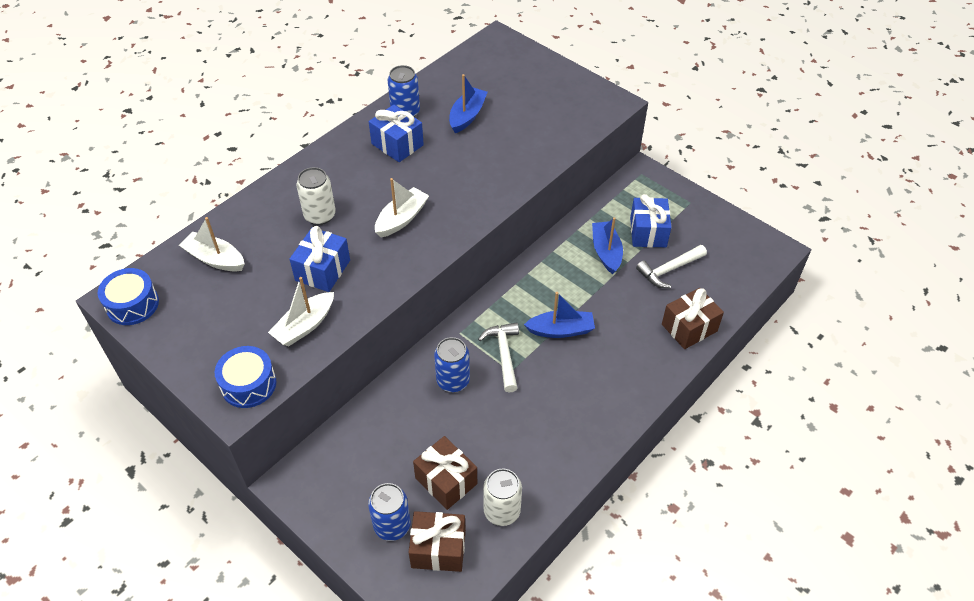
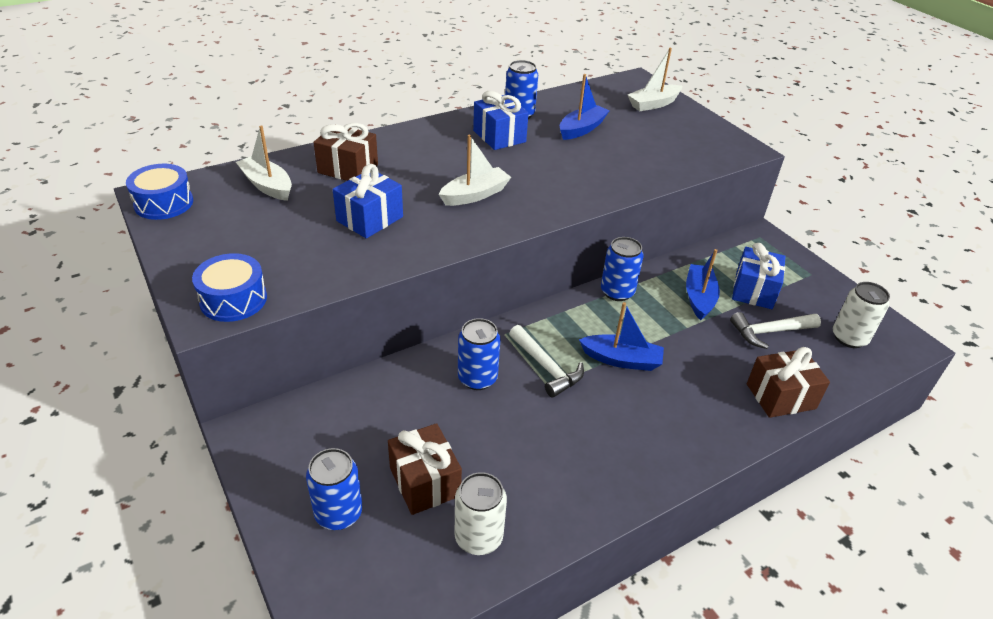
camera: 15 degrees right, 10 degrees down
(304, 326) = (324, 262): white boat -> white boat (653, 104)
(320, 215) = (392, 174): white can -> white can (849, 338)
(438, 549) = (381, 558): brown gift -> brown gift (348, 169)
(504, 354) = (546, 367): white hammer -> white hammer turned 135 degrees clockwise
(538, 265) = (617, 292): none -> blue can

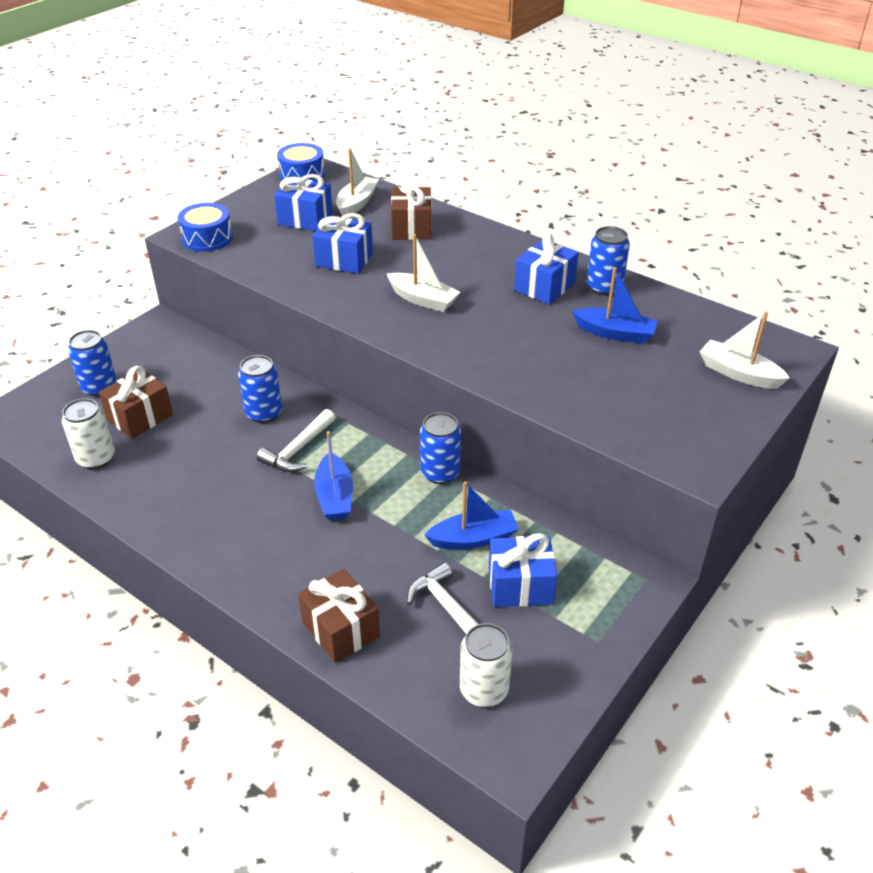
camera: 70 degrees right, 0 degrees up
(264, 223) = (305, 219): none -> blue gift

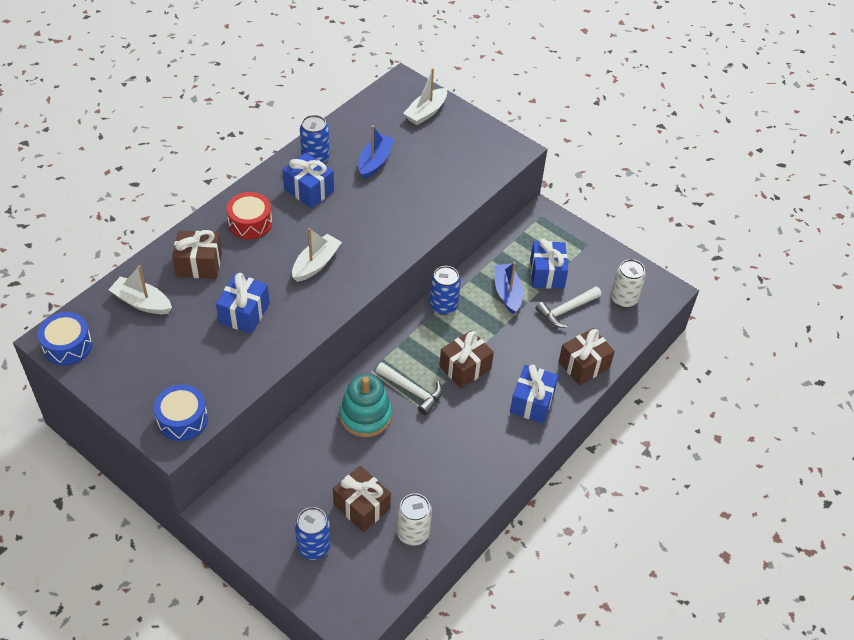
camera: 90 degrees left, 10 degrees up
(263, 413) = (365, 415): blue can -> turquoise stacking toy
(305, 219) = (163, 342): blue gift -> blue gift (532, 402)
(334, 496) = (465, 368): blue boat -> brown gift
(479, 252) = (250, 223): none -> red drum

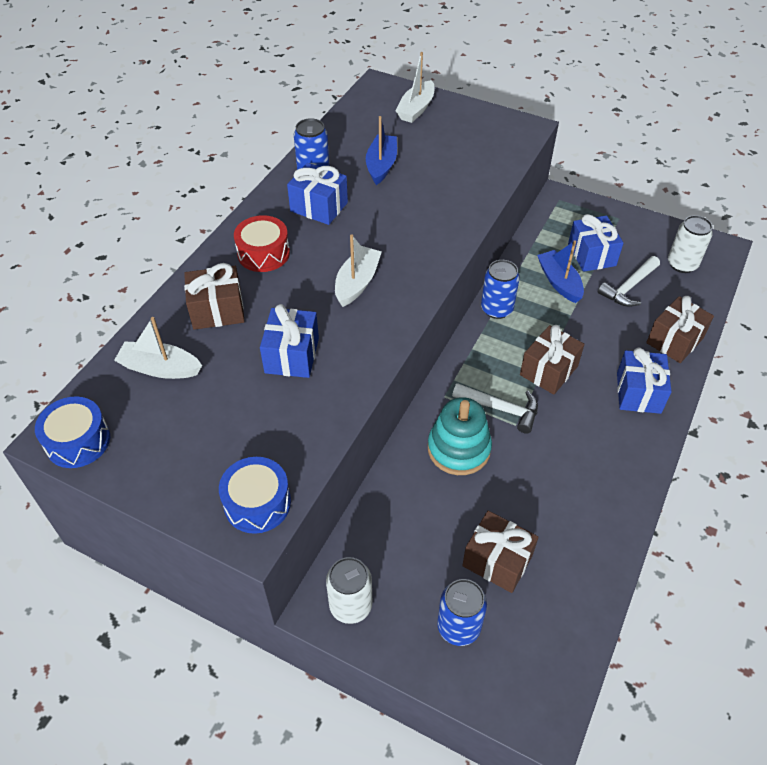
camera: 10 degrees left, 0 degrees up
(413, 533) = (571, 579): white can -> white can (350, 605)

